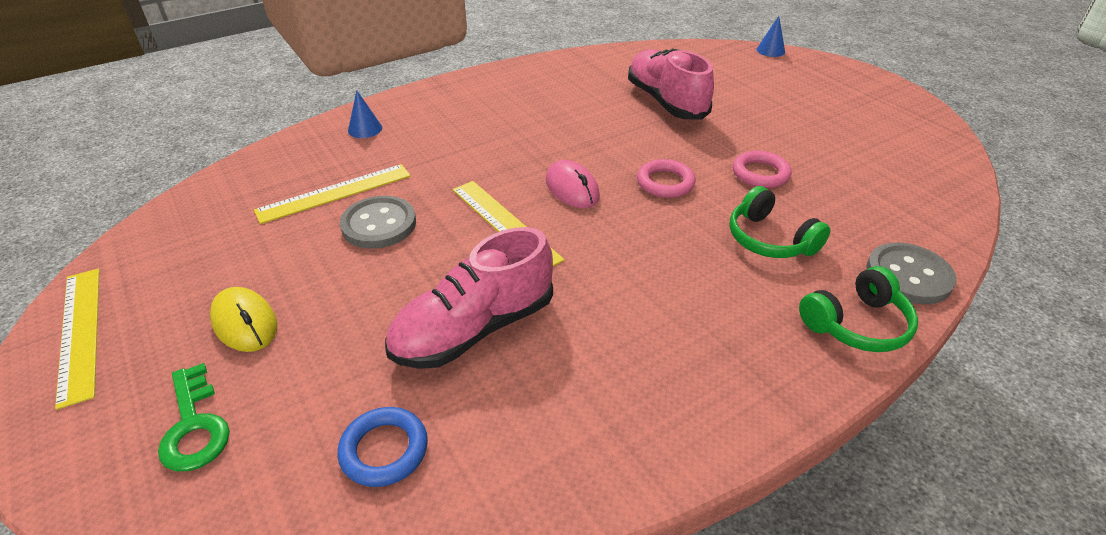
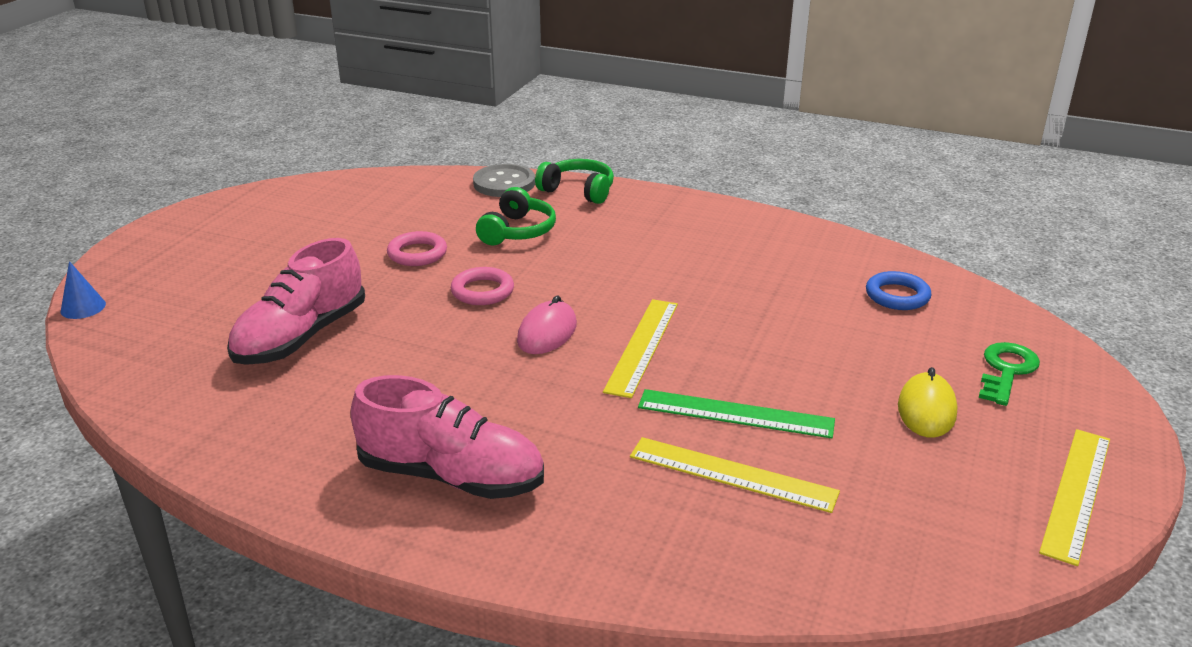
camera: 125 degrees left, 10 degrees down
(365, 129) = (589, 539): blue cone -> none
(379, 224) = (735, 413): grey button -> green ruler
(474, 329) = (772, 308): pink shoe -> pink shoe (451, 476)

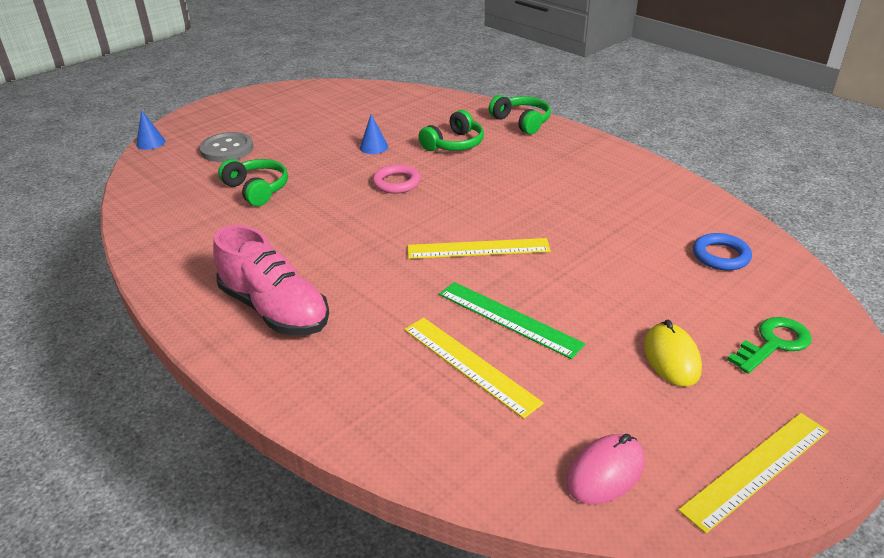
camera: 25 degrees right, 5 degrees up
(301, 337) = (257, 189): pink shoe -> green headphones
(417, 253) = (373, 147): pink ring -> blue cone
(504, 183) = (472, 107): grey button -> grey button (227, 149)
(547, 333) = (417, 223): pink mouse -> pink mouse (605, 472)
(642, 346) = (478, 248): yellow ruler -> yellow ruler turned 45 degrees clockwise
(926, 410) = (671, 358): yellow mouse -> yellow mouse turned 45 degrees counterclockwise

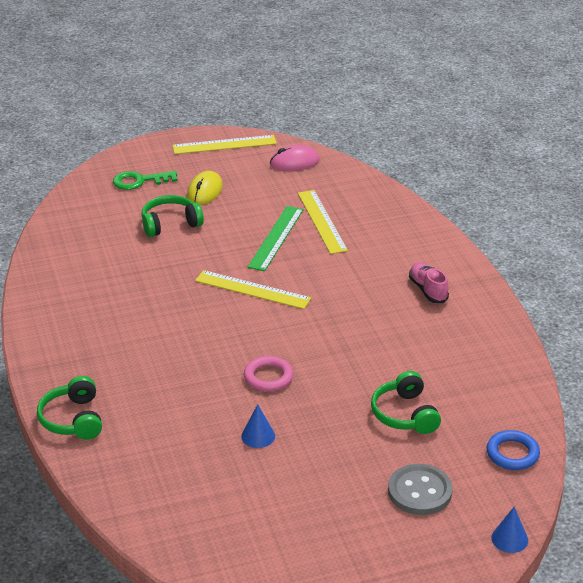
camera: 155 degrees left, 0 degrees up
(275, 309) = (428, 290): pink shoe -> pink shoe, size x0.55
(454, 144) = (173, 410): green headphones -> green headphones (170, 224)
(509, 318) = (276, 238): green ruler -> green ruler turned 45 degrees clockwise
(720, 256) = (92, 232): blue ring -> blue ring (512, 454)

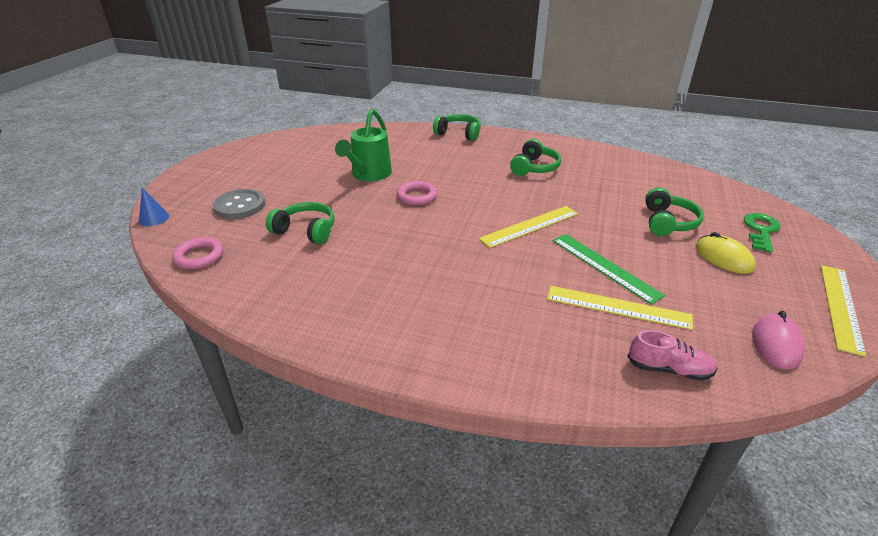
camera: 125 degrees right, 0 degrees up
(124, 325) = (534, 167): none -> green headphones
(258, 436) = (369, 175): blue cone -> green watering can
(428, 290) = (431, 319): pink shoe -> pink shoe (669, 369)
(512, 454) = (199, 256): blue ring -> pink ring

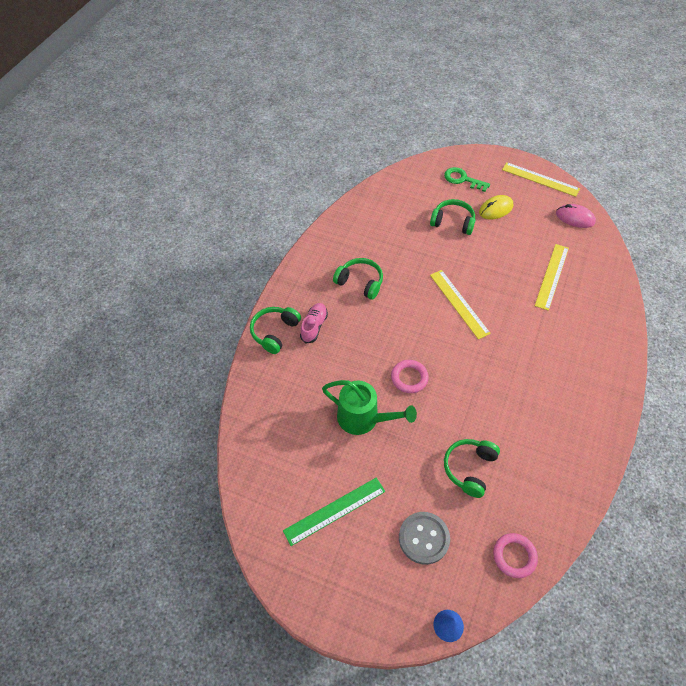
camera: 85 degrees left, 20 degrees up
(605, 266) = (509, 271): green ruler -> green ruler (334, 510)
(669, 369) = (601, 268): pink shoe -> pink shoe (314, 326)

